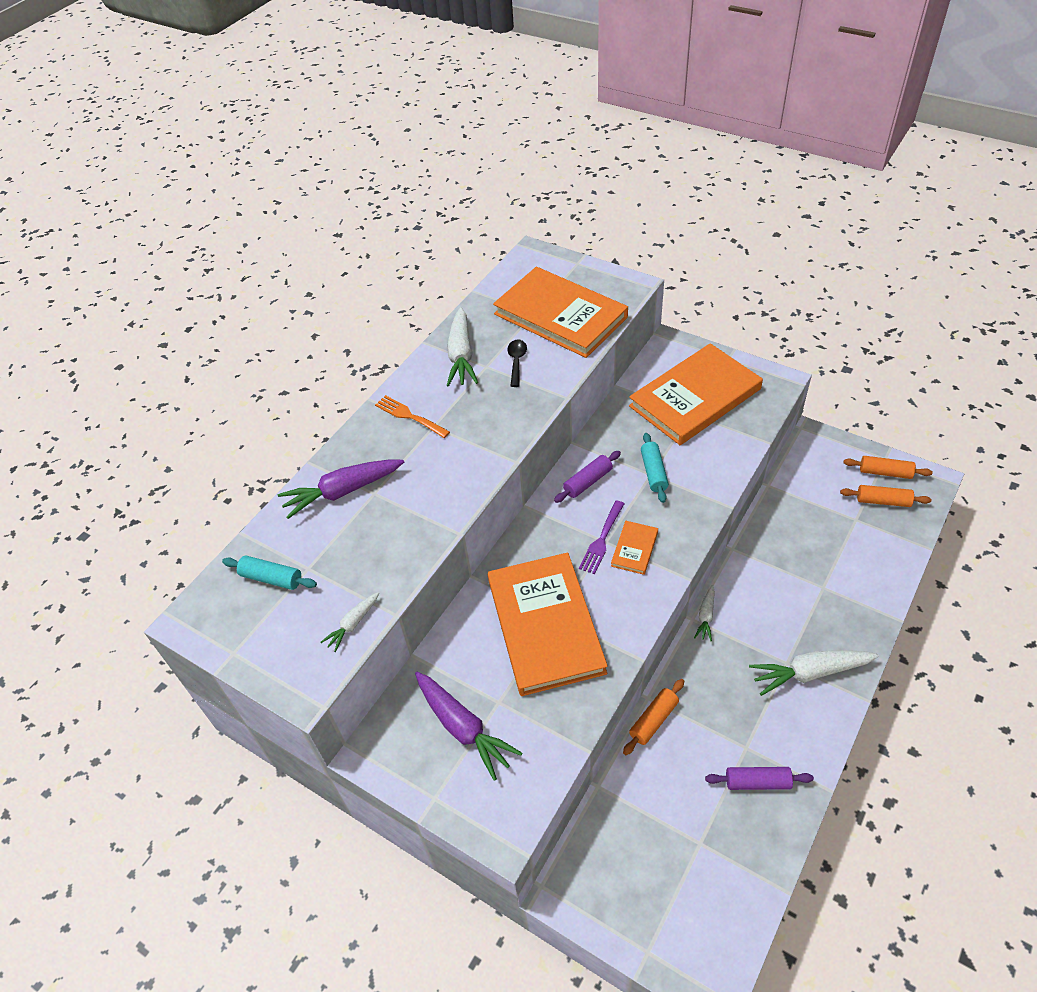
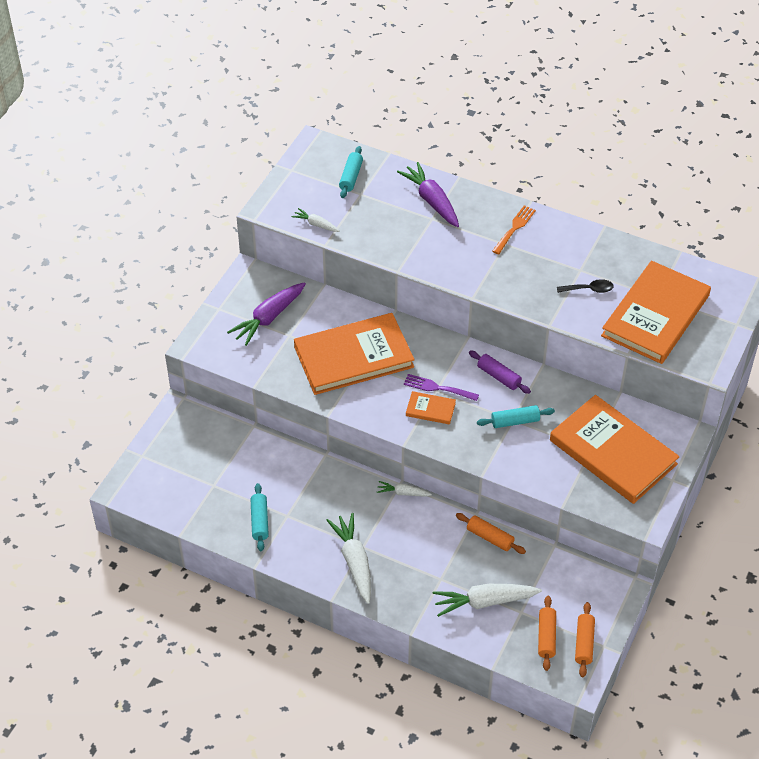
camera: 80 degrees right, 0 degrees up
(461, 355) = (591, 252): white carrot -> white carrot (484, 602)
(653, 720) = (306, 458): orange rolling pin -> orange rolling pin (490, 537)
(757, 782) = (260, 521): purple rolling pin -> turquoise rolling pin

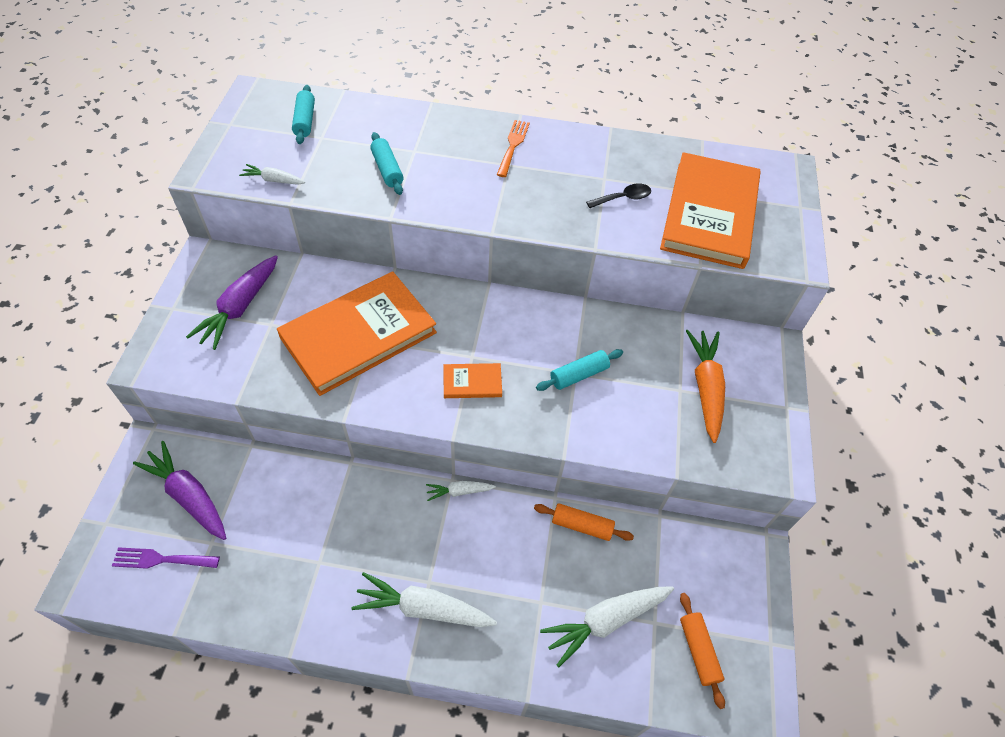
camera: 20 degrees left, 5 degrees up
(260, 521) = (284, 580): turquoise rolling pin -> turquoise rolling pin (387, 170)
(354, 562) = (423, 608): white carrot -> white carrot turned 45 degrees counterclockwise
(432, 201) = (408, 132): purple carrot -> purple carrot (189, 496)
(437, 388) = (472, 353): purple fork -> purple fork (161, 559)
(498, 376) = (540, 323): purple rolling pin -> none
(584, 643) = (746, 647): orange rolling pin -> none
(613, 452) = (706, 388): orange book -> orange carrot

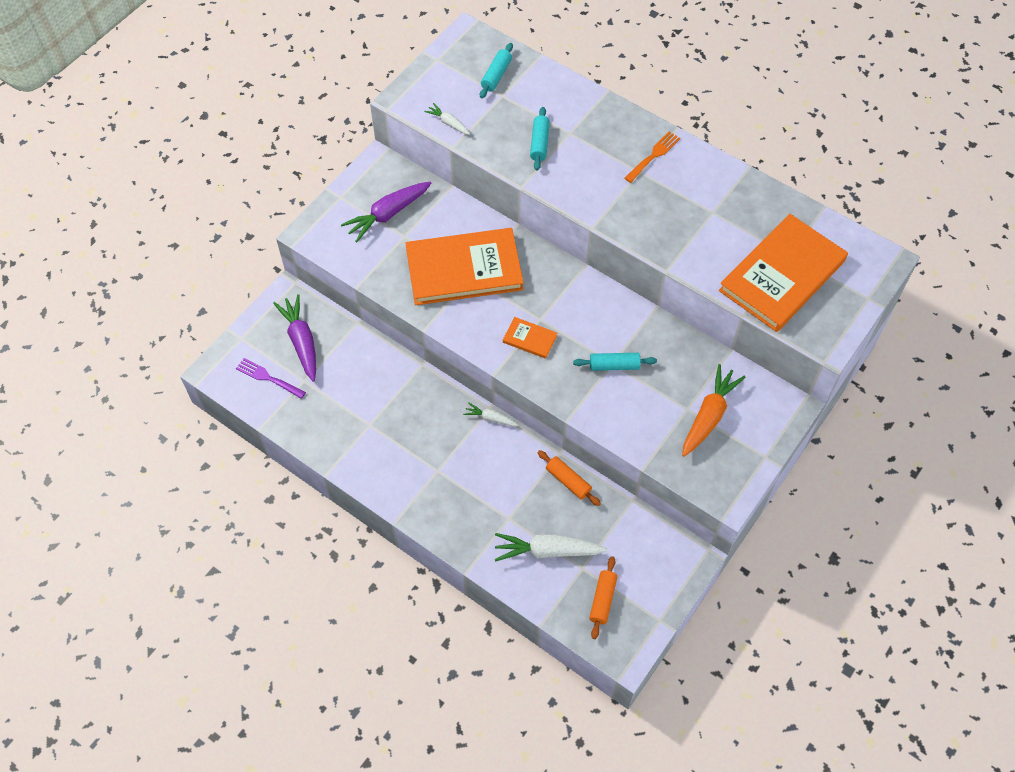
camera: 30 degrees right, 5 degrees up
(423, 608) = (425, 485): white carrot -> none
(623, 198) = (717, 236): black spoon -> none

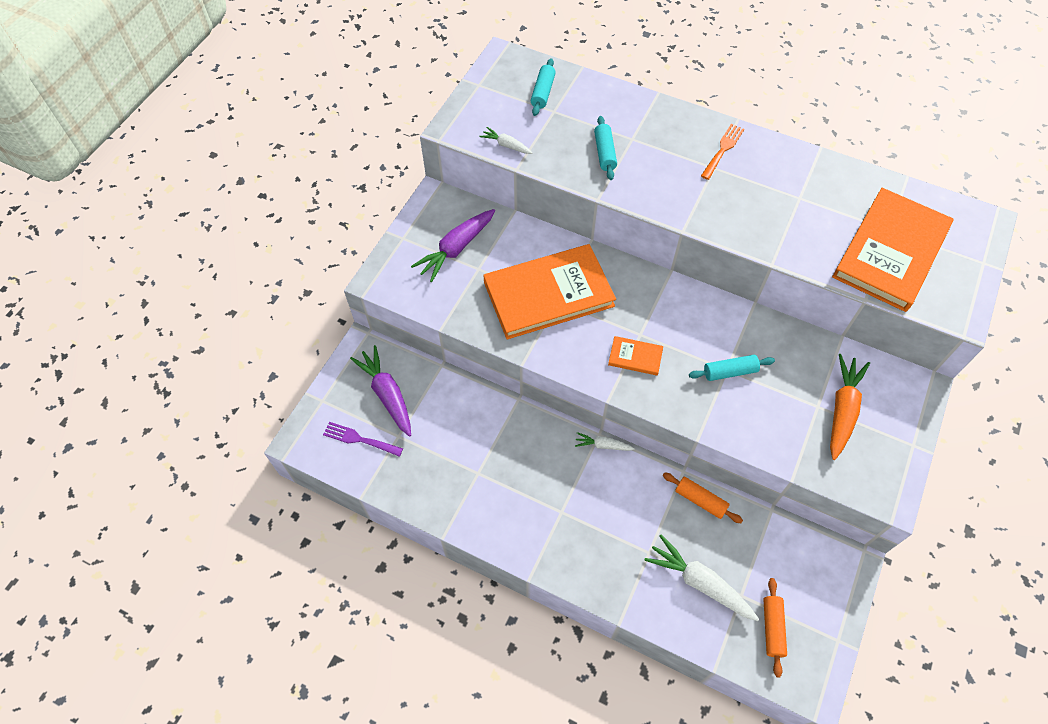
camera: 10 degrees left, 0 degrees up
(547, 551) = (699, 582): white carrot -> white carrot turned 45 degrees clockwise

